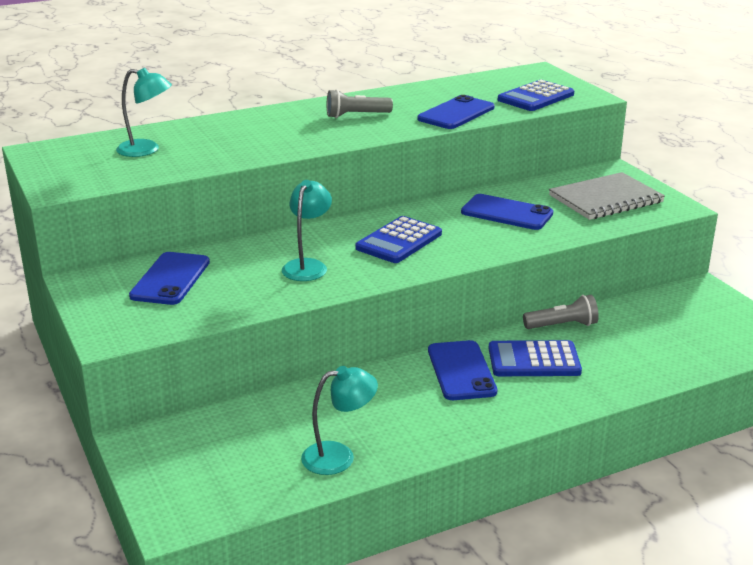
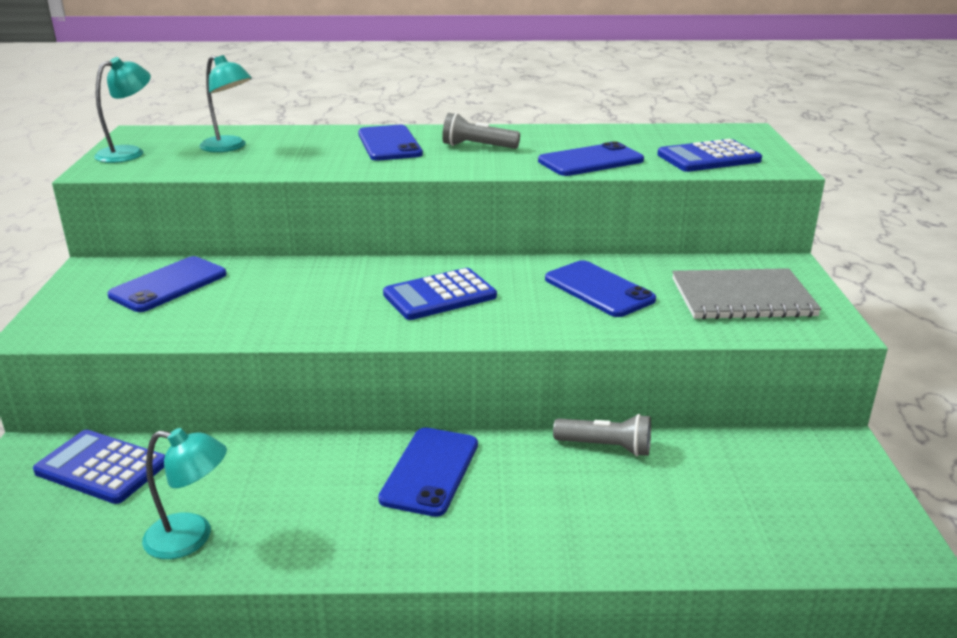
camera: 25 degrees right, 0 degrees up
(282, 124) = (389, 144): none -> blue phone
(307, 266) = (313, 301): turquoise lamp -> turquoise lamp (129, 153)
(534, 360) = (529, 483): blue calculator -> blue calculator (101, 468)

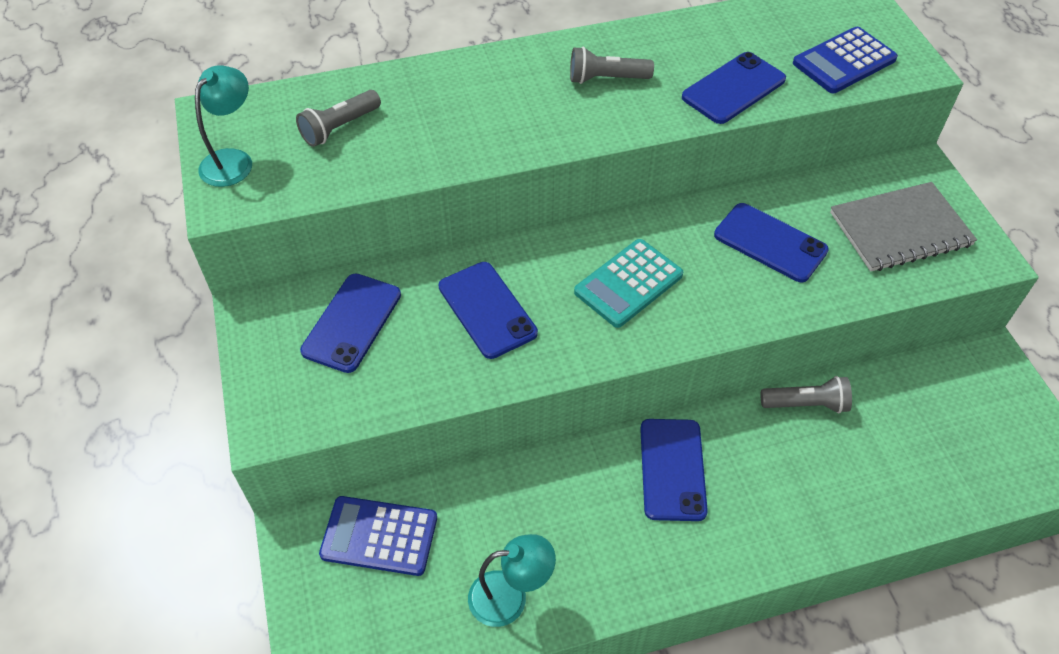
camera: 15 degrees left, 25 degrees up
(229, 147) = (340, 128): turquoise lamp -> grey flashlight
(389, 144) = (511, 89): blue phone -> blue phone (487, 310)
(440, 296) = (628, 283): blue calculator -> turquoise calculator

